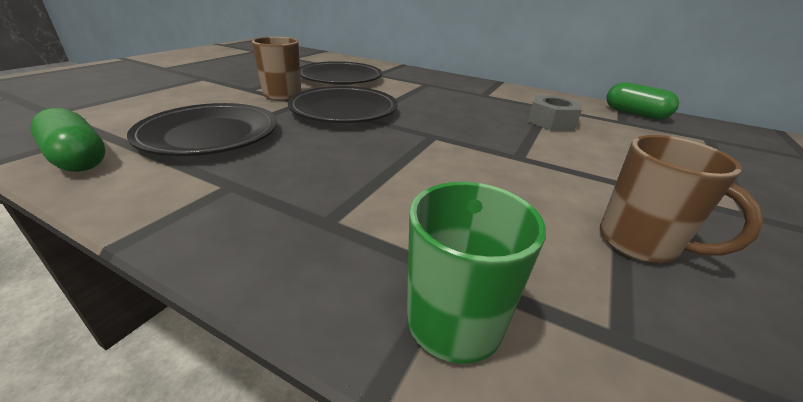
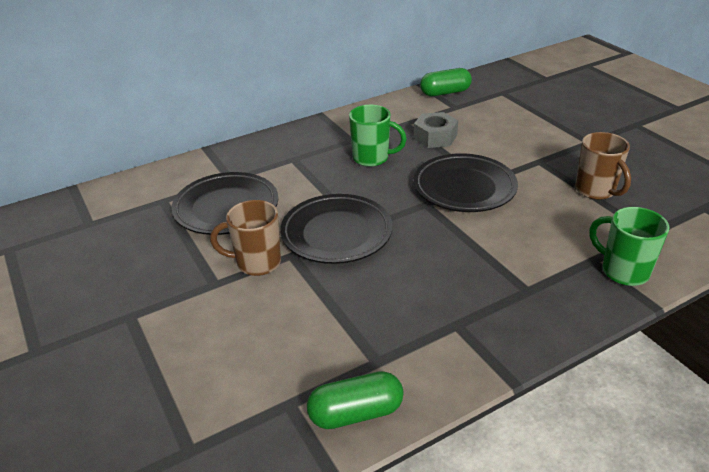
camera: 55 degrees left, 5 degrees up
(210, 135) = (348, 327): black plate -> black plate (464, 188)
(470, 105) = (372, 158): none -> green mug
(639, 243) = (596, 191): brown mug -> brown mug turned 75 degrees clockwise

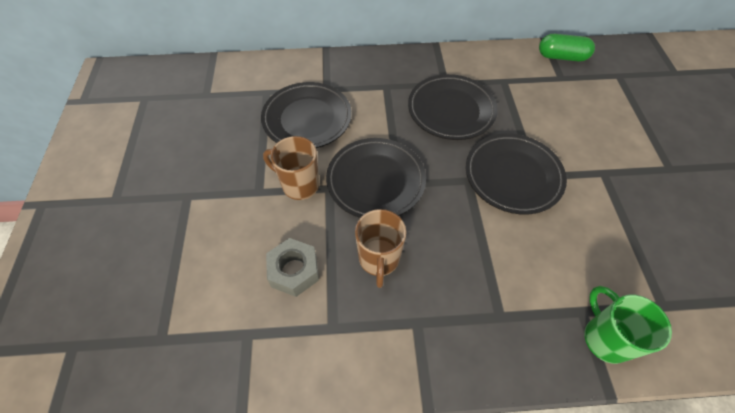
camera: 25 degrees right, 20 degrees up
(356, 413) = (288, 369): green capsule -> none
(372, 158) = (451, 110): green mug -> black plate
(435, 137) = (521, 107): grey nut -> grey nut (294, 271)
(596, 191) = (638, 231): brown mug -> brown mug (379, 259)

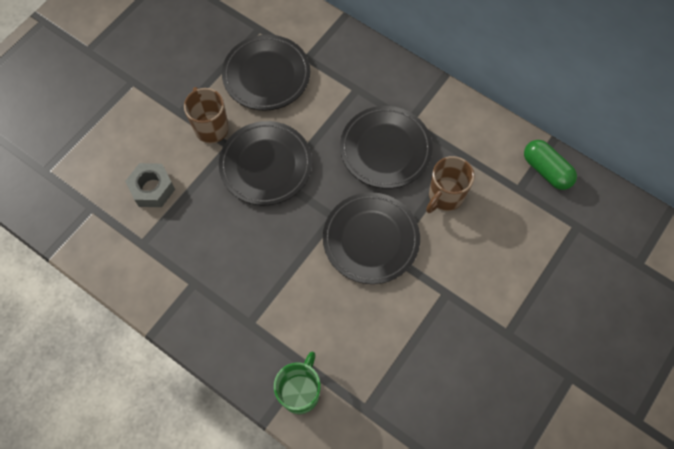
camera: 40 degrees right, 10 degrees up
(379, 259) = (211, 224): brown mug -> brown mug (445, 197)

